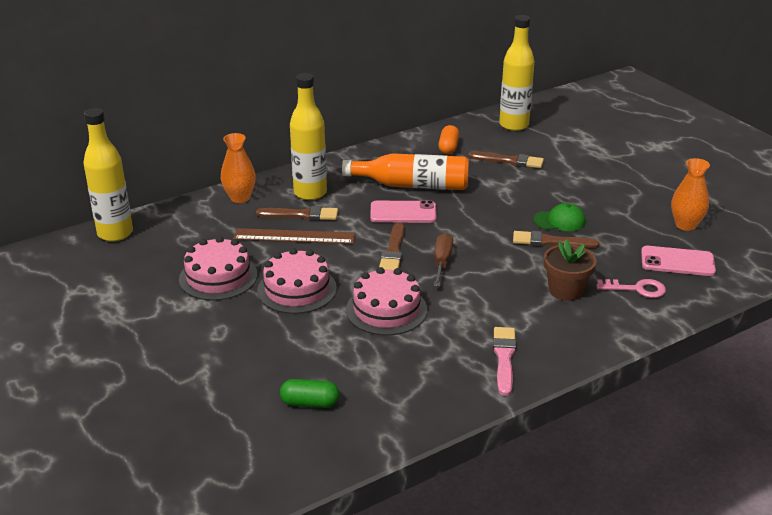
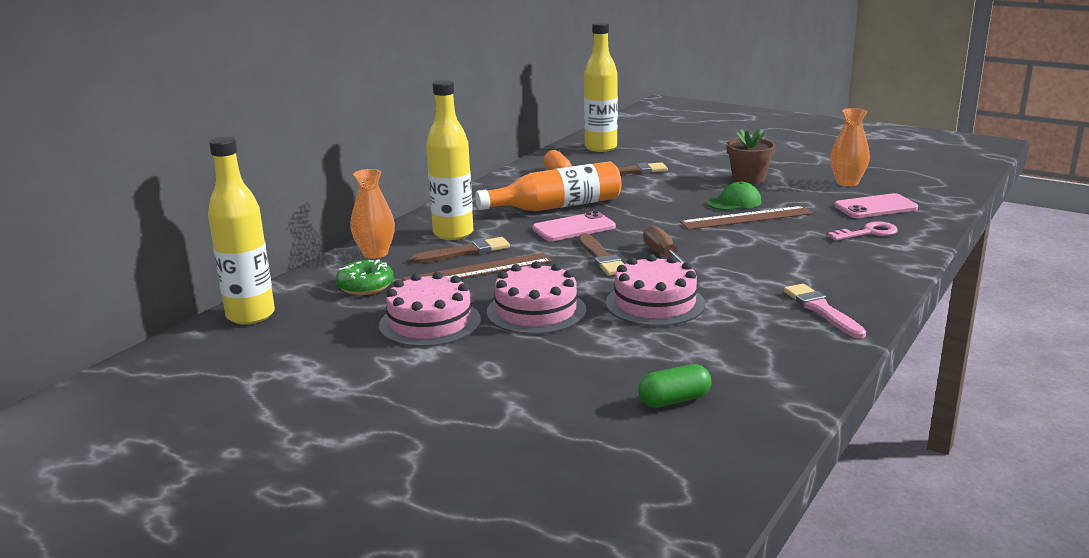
camera: 25 degrees left, 10 degrees down
(206, 228) = (365, 286): none -> green donut
(550, 242) = (746, 218): brown brush -> brown ruler
(566, 290) = (808, 248): brown flower pot -> brown flower pot (748, 179)

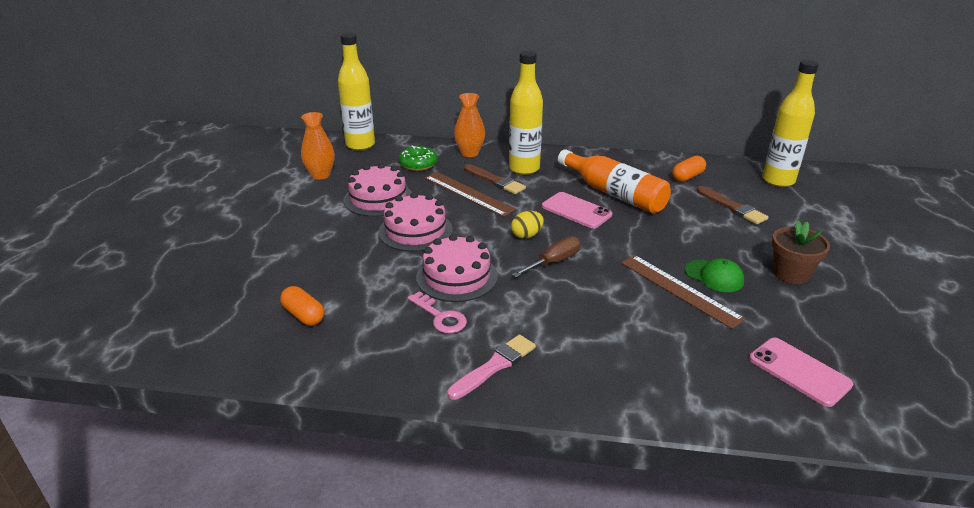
camera: 65 degrees right, 10 degrees up
(601, 258) = (526, 235): brown brush -> yellow egg
(674, 400) = (304, 315): green capsule -> orange capsule
(847, 182) = (859, 341): orange vase -> orange vase (320, 175)
(868, 232) = (714, 374): pink key -> pink key (440, 317)

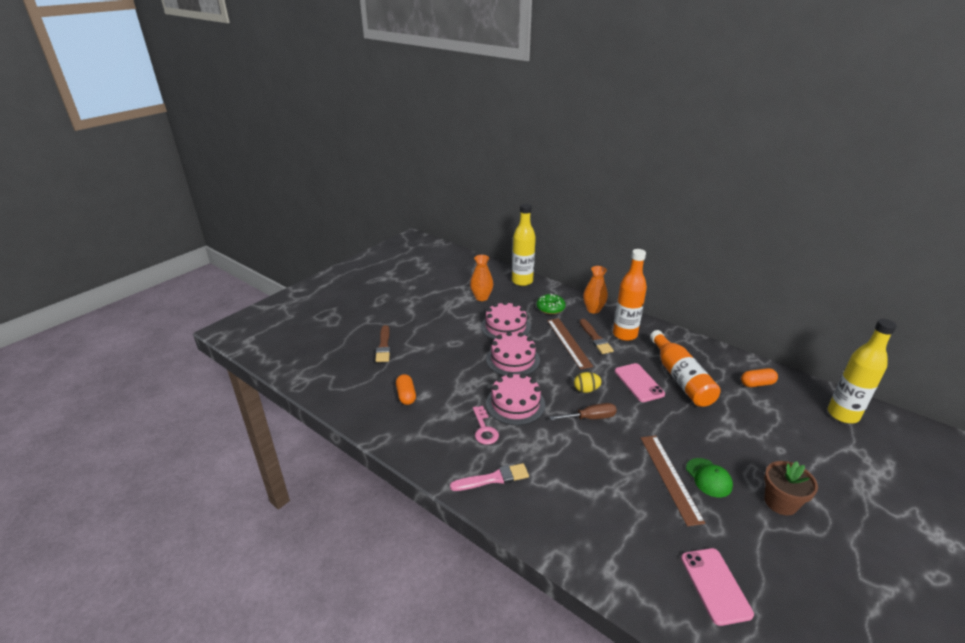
camera: 30 degrees right, 0 degrees up
(524, 168) = (624, 334): yellow bottle -> orange bottle
(732, 207) = (776, 424): brown brush -> brown brush (383, 346)

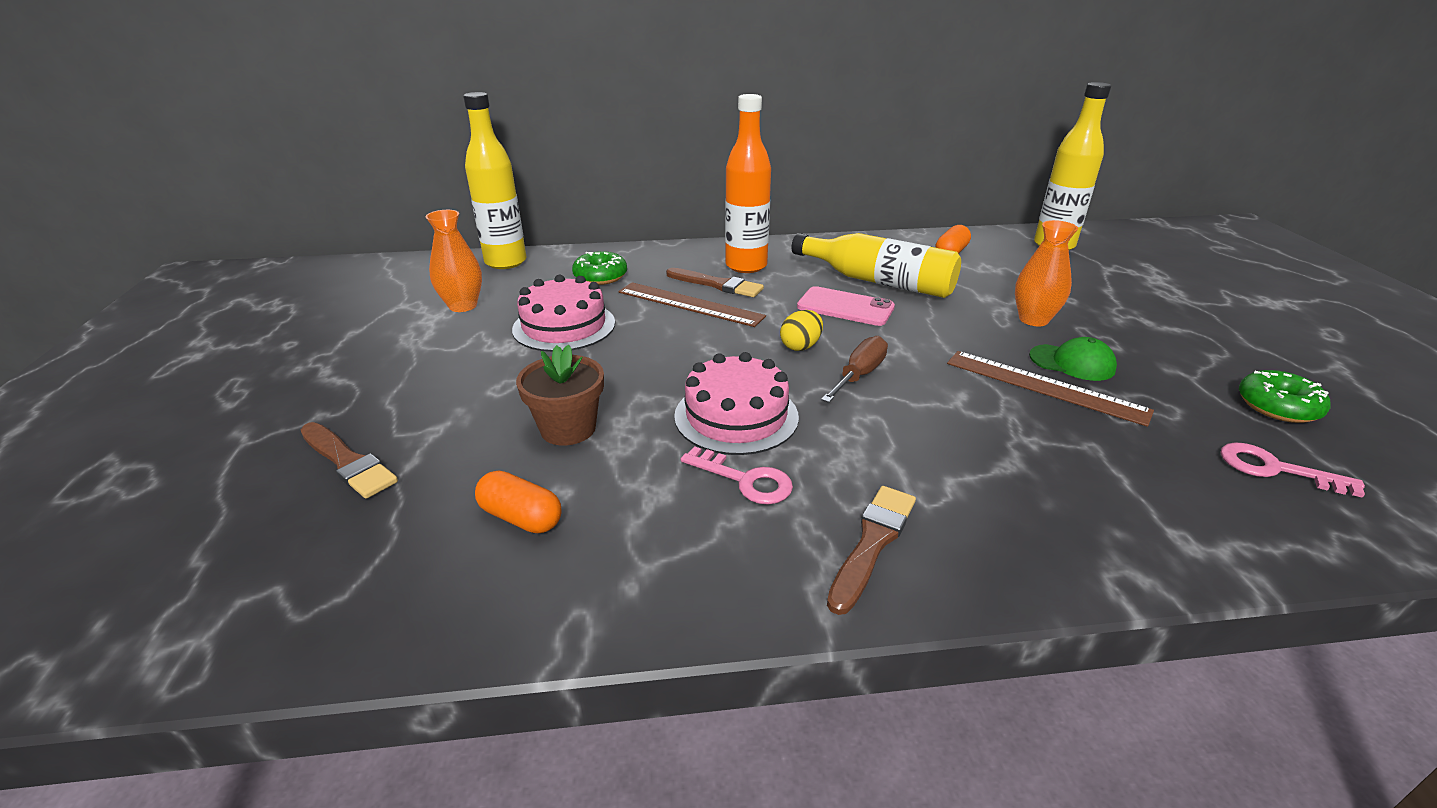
camera: 45 degrees left, 0 degrees up
(493, 478) = (872, 543): pink brush -> brown brush
(513, 359) = (641, 361): pink cake -> none
(593, 309) = (664, 256): orange vase -> orange vase (1033, 319)
(680, 378) = (878, 281): orange bottle -> yellow bottle
(715, 585) = (1274, 469): pink phone -> pink key
(780, 502) = (1156, 346): brown flower pot -> brown flower pot (568, 428)
(787, 572) = (1277, 406): none -> green donut

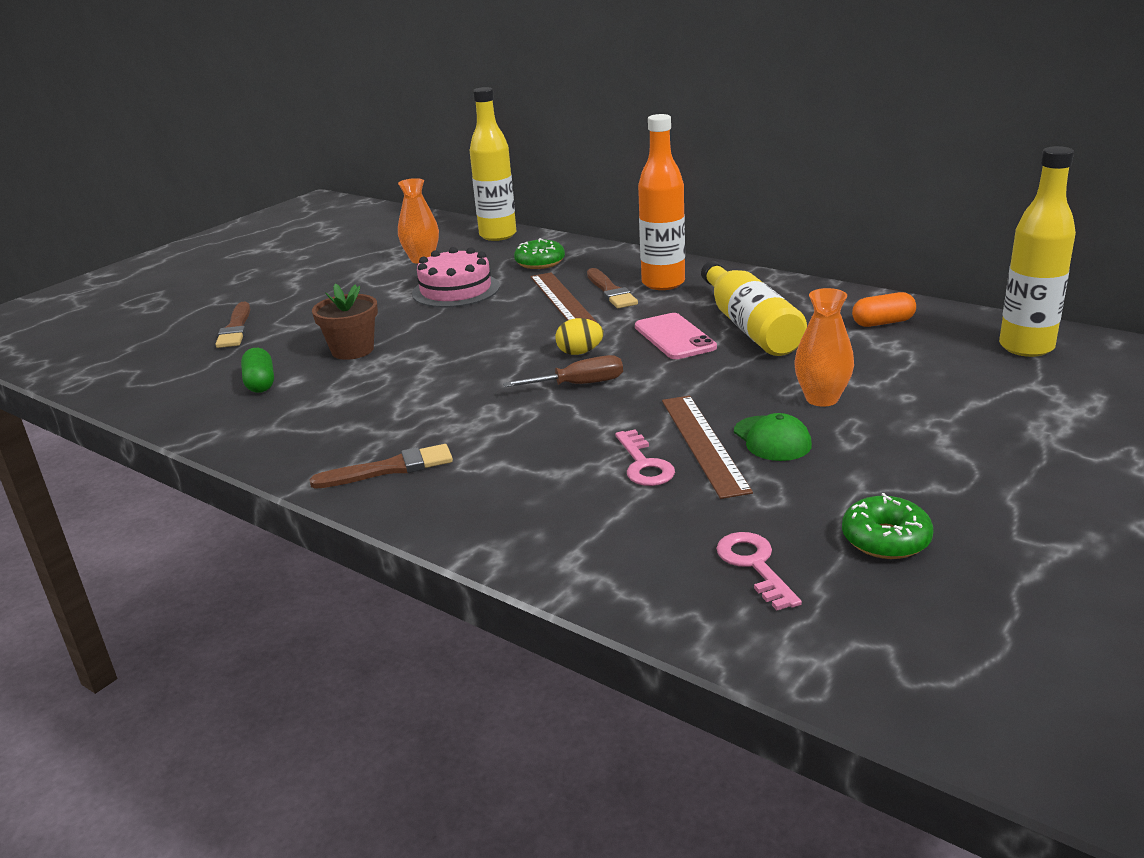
camera: 45 degrees right, 5 degrees down
(521, 517) = (260, 383): orange capsule -> green capsule
(736, 416) = (450, 378): pink cake -> none
(745, 480) = (388, 412): pink key -> pink key (644, 464)

